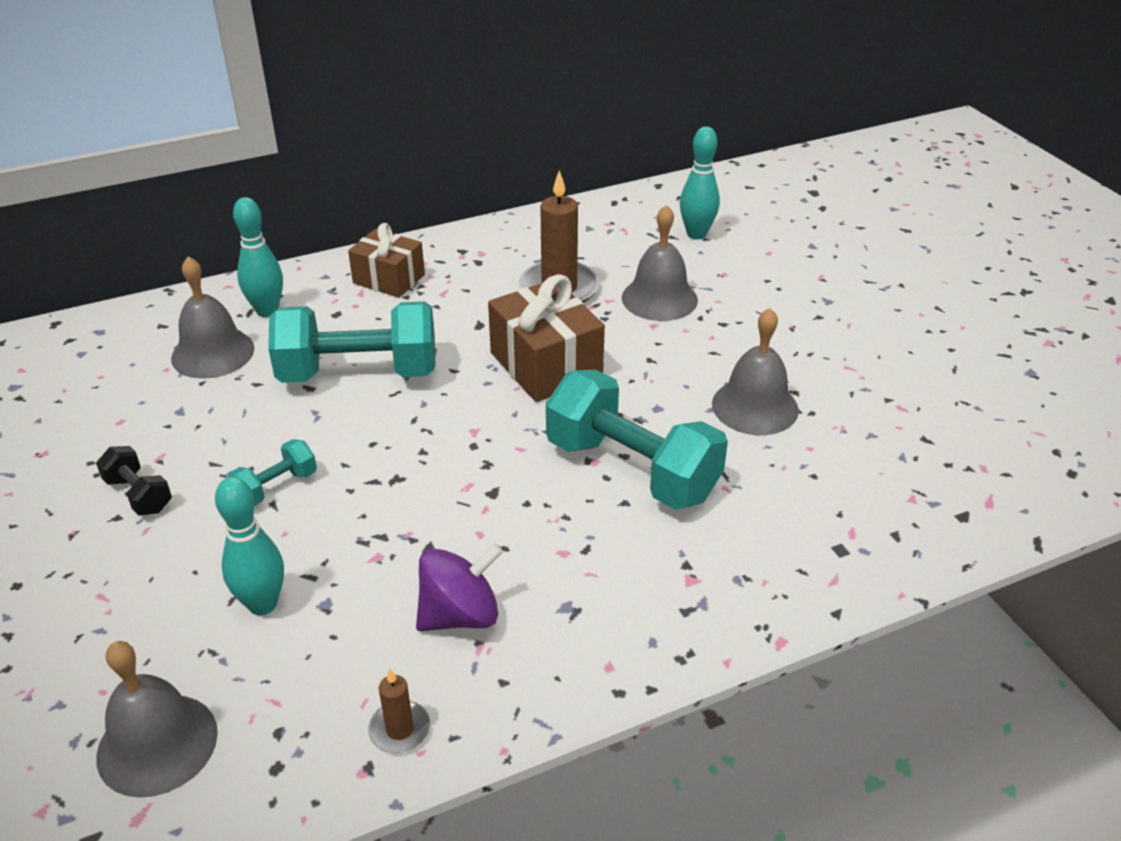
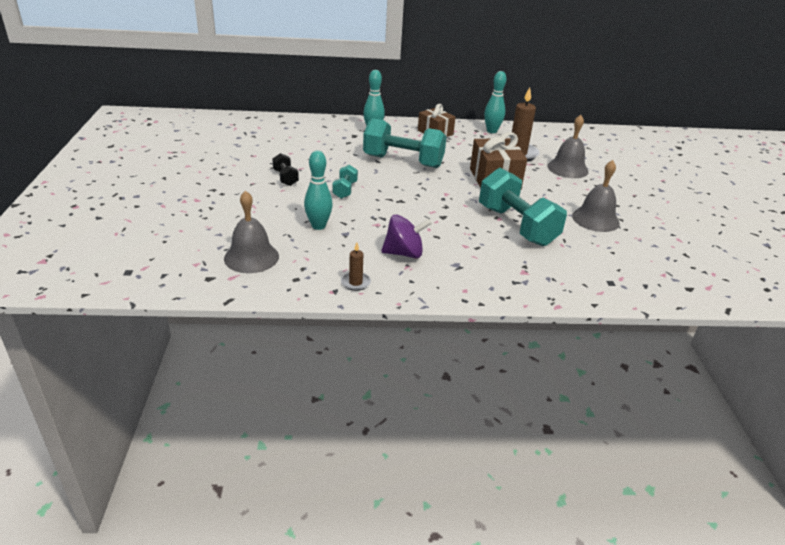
camera: 20 degrees right, 5 degrees down
(212, 353) = (341, 140): grey bell -> none
(276, 487) = (345, 190): turquoise dumbbell -> turquoise dumbbell turned 60 degrees counterclockwise
(696, 234) = (602, 149): turquoise bowling pin -> turquoise bowling pin (492, 131)

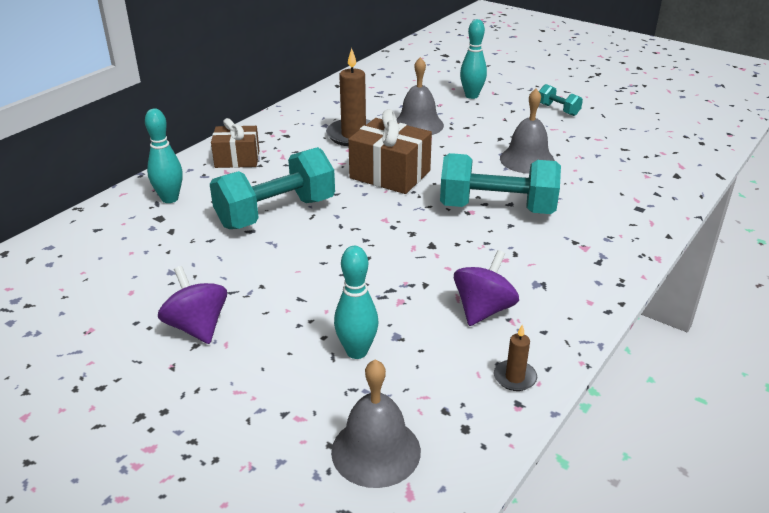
camera: 50 degrees left, 0 degrees up
(285, 178) = (197, 327): black dumbbell -> purple spinning top
(345, 190) = (291, 289): turquoise dumbbell -> turquoise dumbbell (558, 110)
(492, 131) = (284, 124): turquoise bowling pin -> turquoise bowling pin (471, 96)

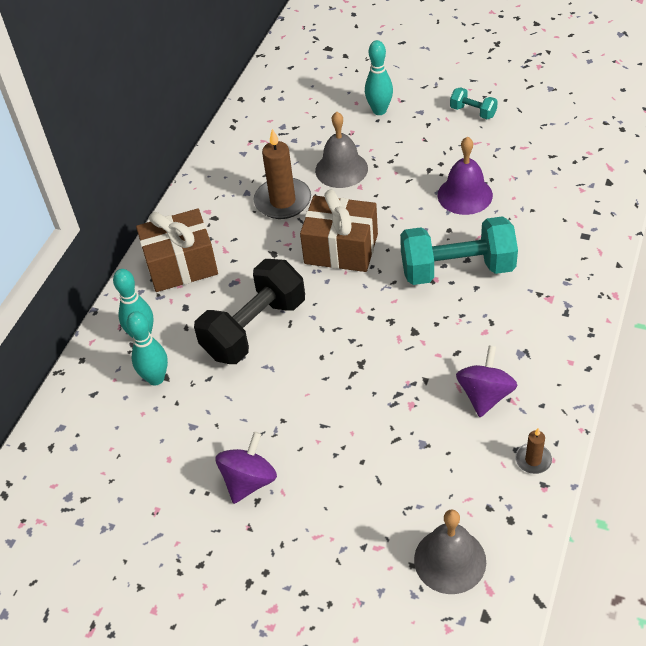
camera: 10 degrees left, 15 degrees up
(197, 327) = (249, 481): purple spinning top -> purple spinning top turned 75 degrees clockwise
(237, 159) = (181, 265): brown gift -> brown gift, size x1.50
(276, 213) = (254, 328): turquoise dumbbell -> black dumbbell
(357, 351) = (396, 469): turquoise bowling pin -> turquoise bowling pin (156, 378)
(527, 160) = (465, 195): grey bell -> purple bell

